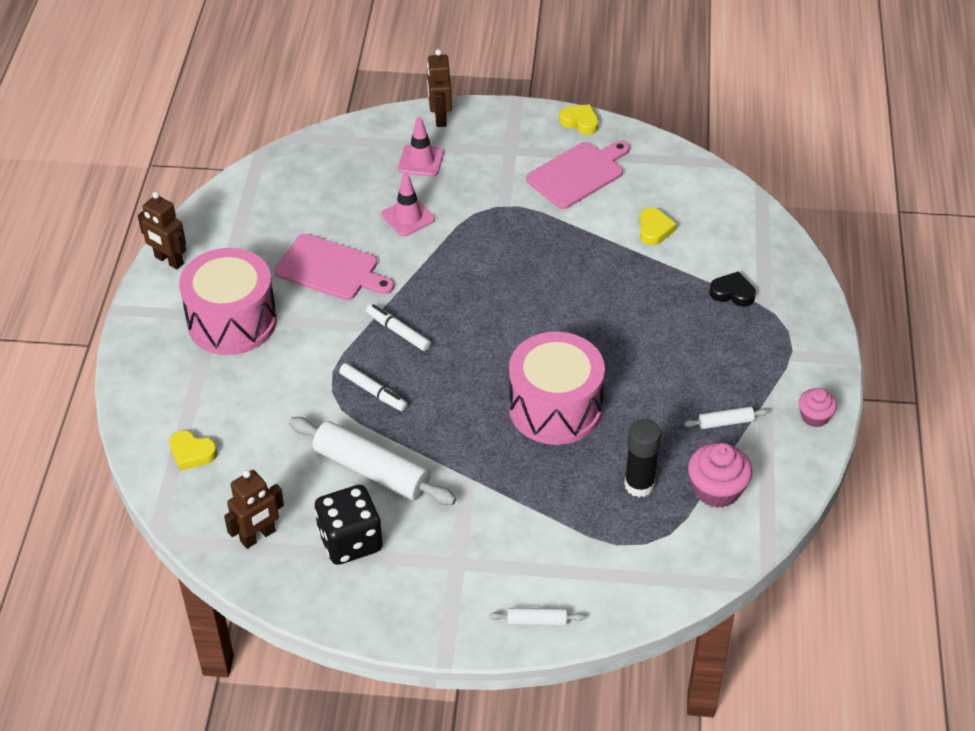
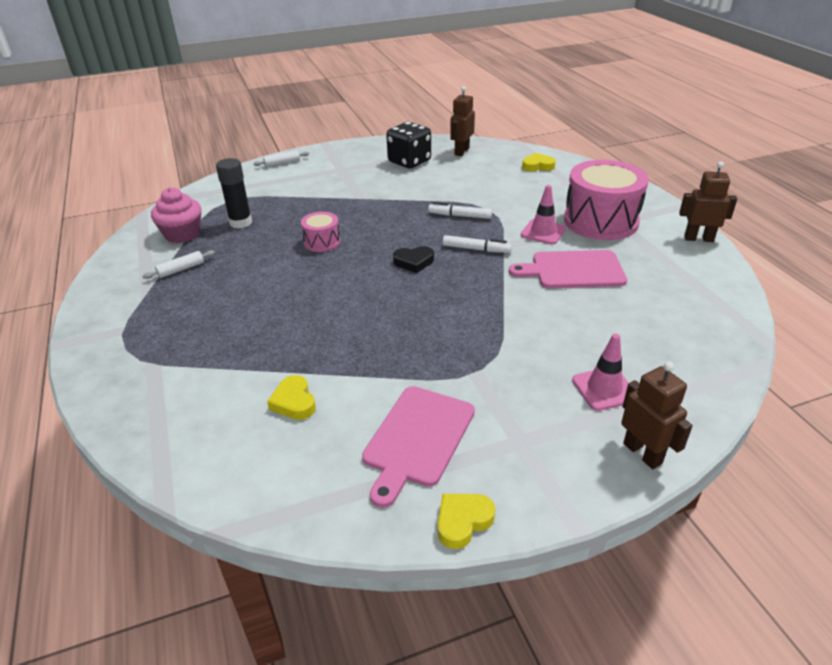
camera: 155 degrees right, 10 degrees down
(372, 470) = (424, 186): white rolling pin -> none
(408, 217) = (556, 329): pink traffic cone -> pink traffic cone (543, 232)
(555, 408) = (322, 242): pink drum -> pink drum, size x0.48
(580, 122) = (463, 521): yellow heart -> yellow heart turned 135 degrees clockwise
(732, 293) = (188, 365): black heart -> black heart (414, 262)
(814, 417) = (101, 293): pink cupcake -> none

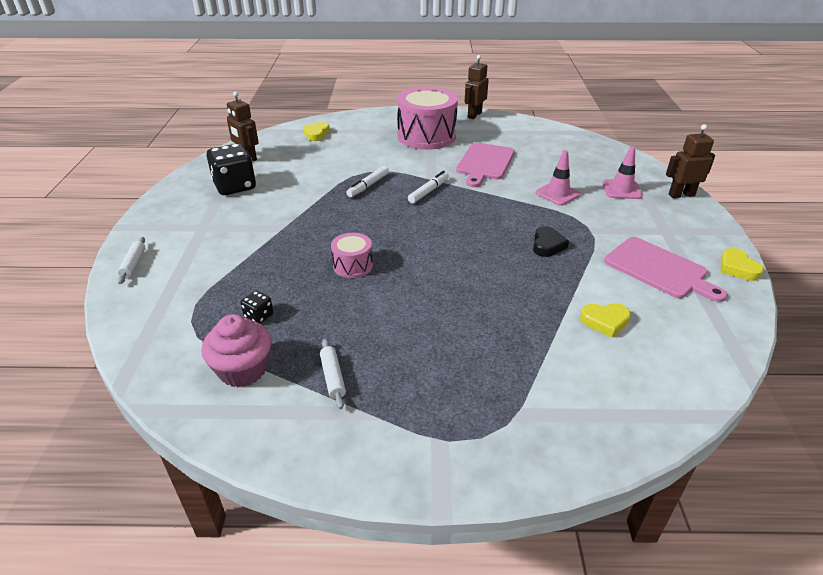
camera: 70 degrees left, 0 degrees up
(241, 222) = (259, 316): black glue stick -> black dice
(414, 262) = (428, 223): black heart -> black heart (547, 245)
(543, 232) = (424, 159): pink traffic cone -> pink traffic cone (557, 194)

